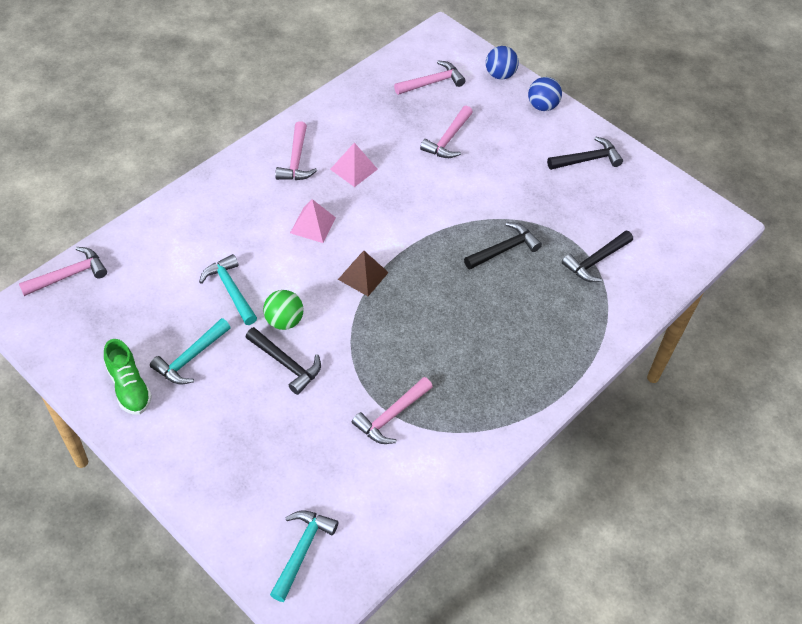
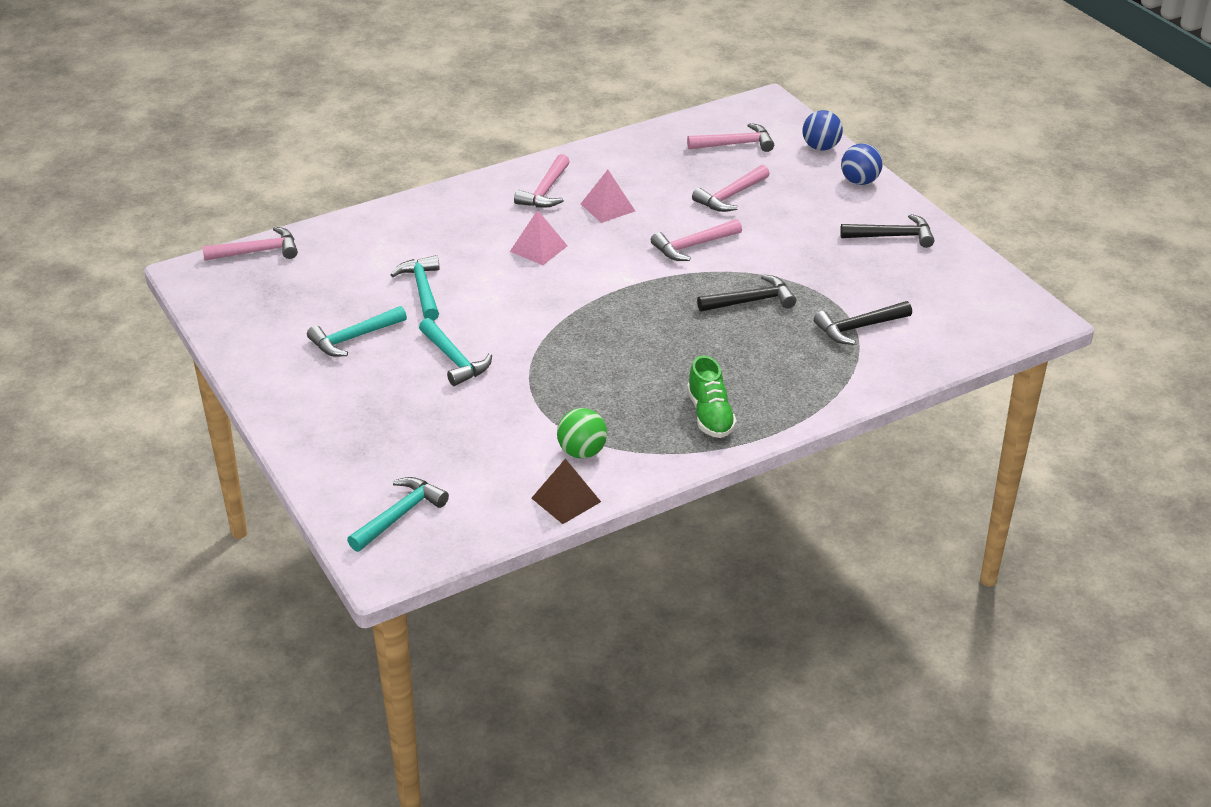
camera: 20 degrees right, 15 degrees down
(129, 387) = (279, 351): green shoe -> green shoe (710, 415)
(284, 321) = (469, 324): green ball -> green ball (582, 452)
(286, 364) = (454, 360): black hammer -> turquoise hammer
(363, 275) = (575, 299): brown pyramid -> brown pyramid (566, 499)
(391, 416) = (551, 422): pink hammer -> pink hammer (693, 246)

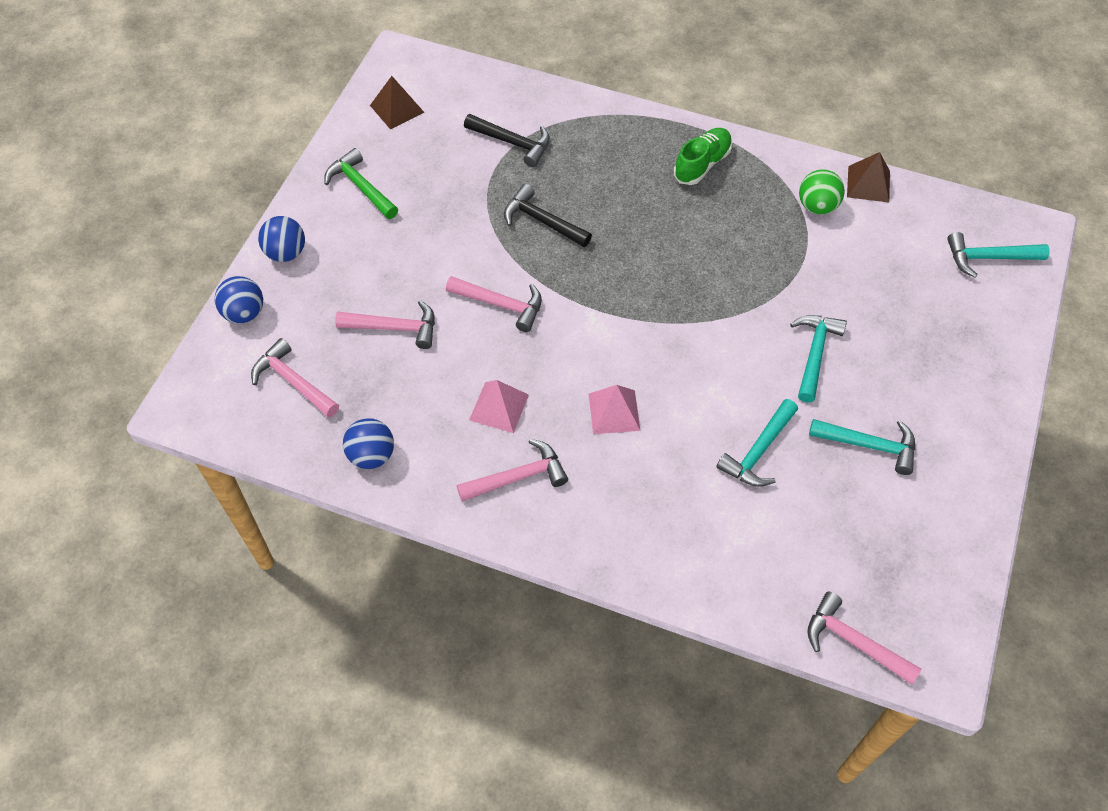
camera: 130 degrees left, 20 degrees up
(638, 149) = (371, 455): none -> blue ball
(893, 236) = (360, 187): black hammer -> green hammer
(970, 289) = (396, 108): none -> brown pyramid

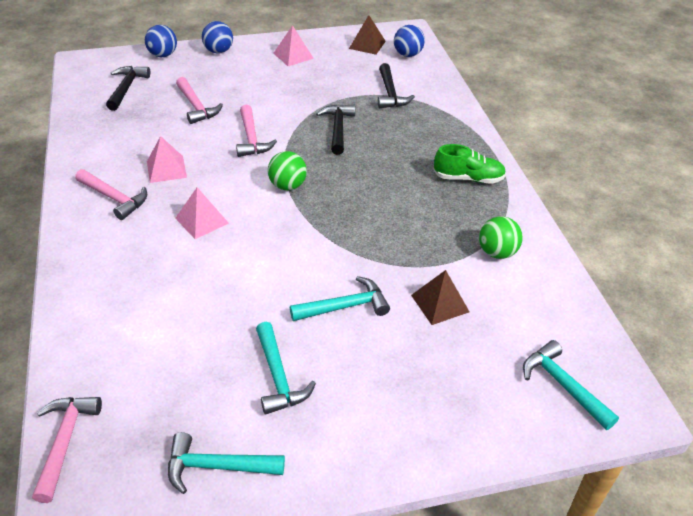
camera: 55 degrees right, 15 degrees down
(293, 381) = (126, 88): pink hammer -> black hammer
(360, 187) = (293, 55): green hammer -> pink pyramid
(371, 455) = (92, 135): blue ball -> blue ball (407, 54)
(609, 312) = (287, 186): none -> green ball
(758, 451) = (221, 309): turquoise hammer -> turquoise hammer (217, 467)
(868, 184) = (555, 274): brown pyramid -> brown pyramid (439, 303)

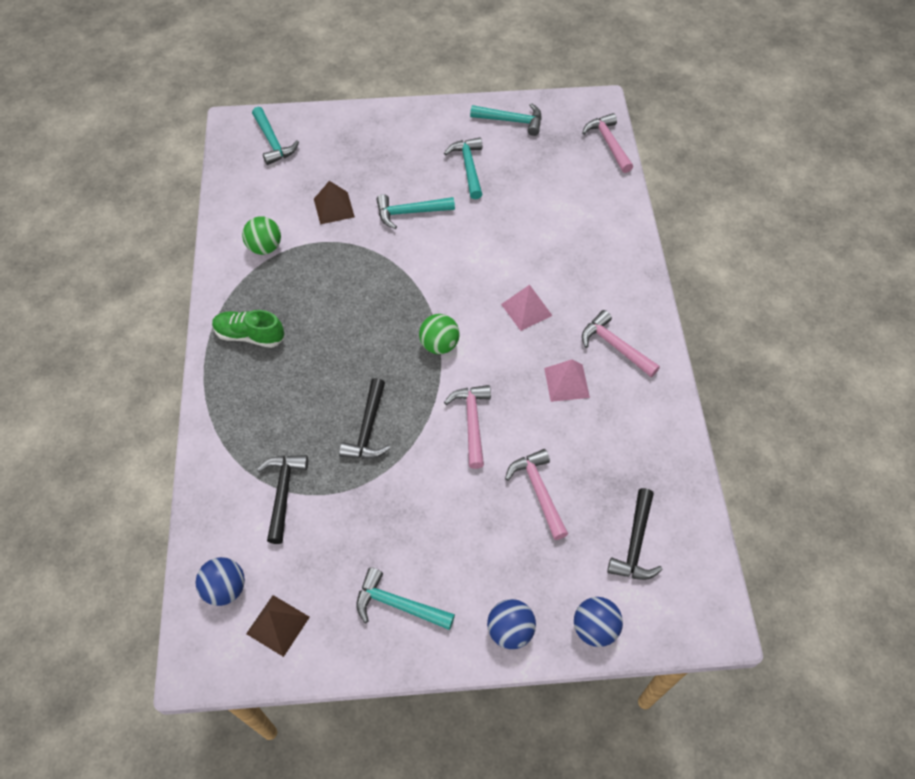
camera: 170 degrees left, 15 degrees up
(65, 442) = (608, 143): pink hammer -> pink hammer turned 150 degrees clockwise
(293, 55) = (398, 604): pink pyramid -> turquoise hammer

